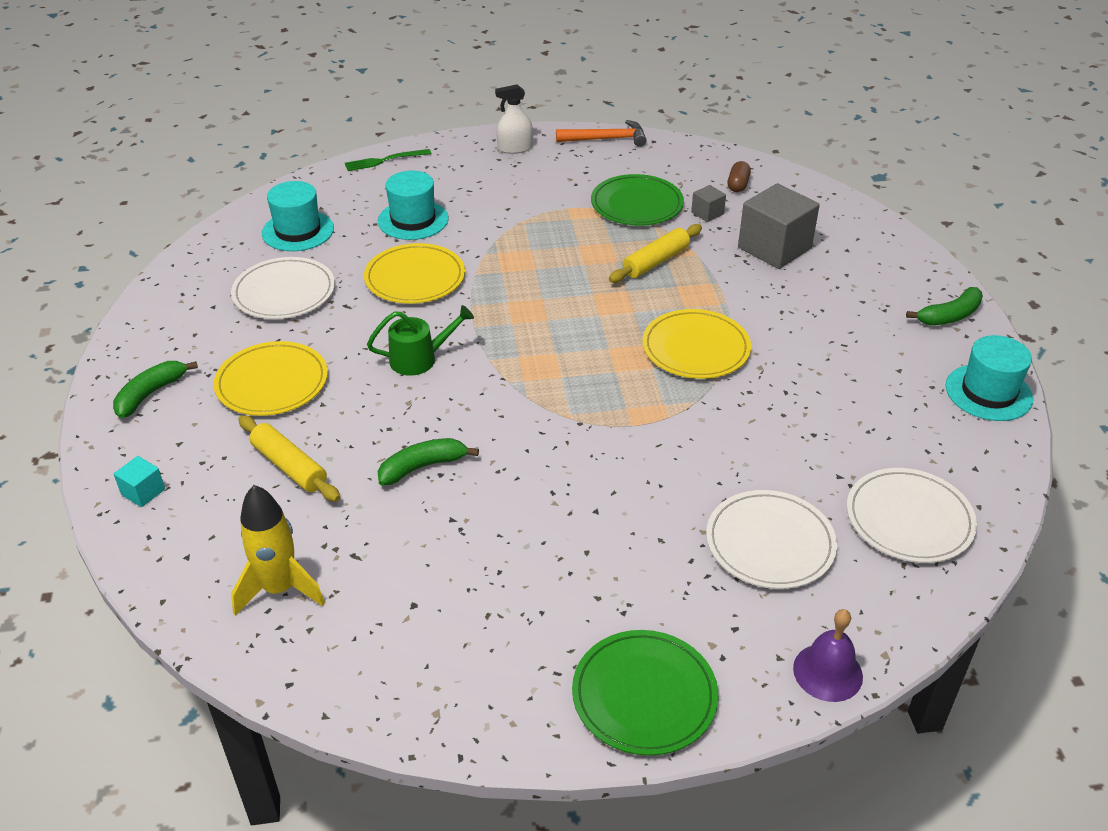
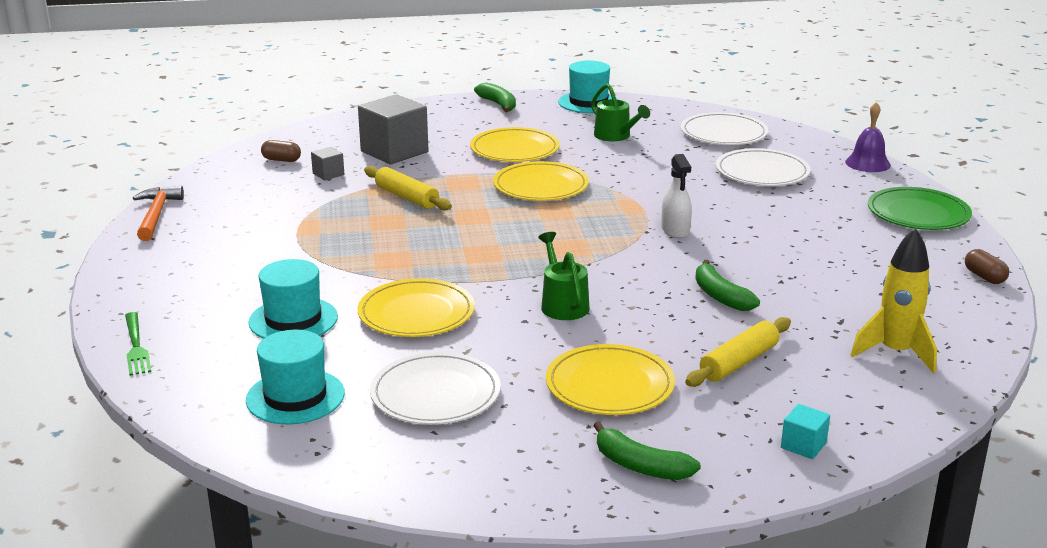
camera: 90 degrees left, 15 degrees down
(445, 723) = (984, 277): none -> brown capsule
(515, 148) = (150, 264): white spray bottle -> white spray bottle (675, 230)
(637, 204) = (301, 203): green plate -> none
(801, 329) = (514, 149): none -> yellow plate
(867, 412) = (616, 136): none -> green watering can

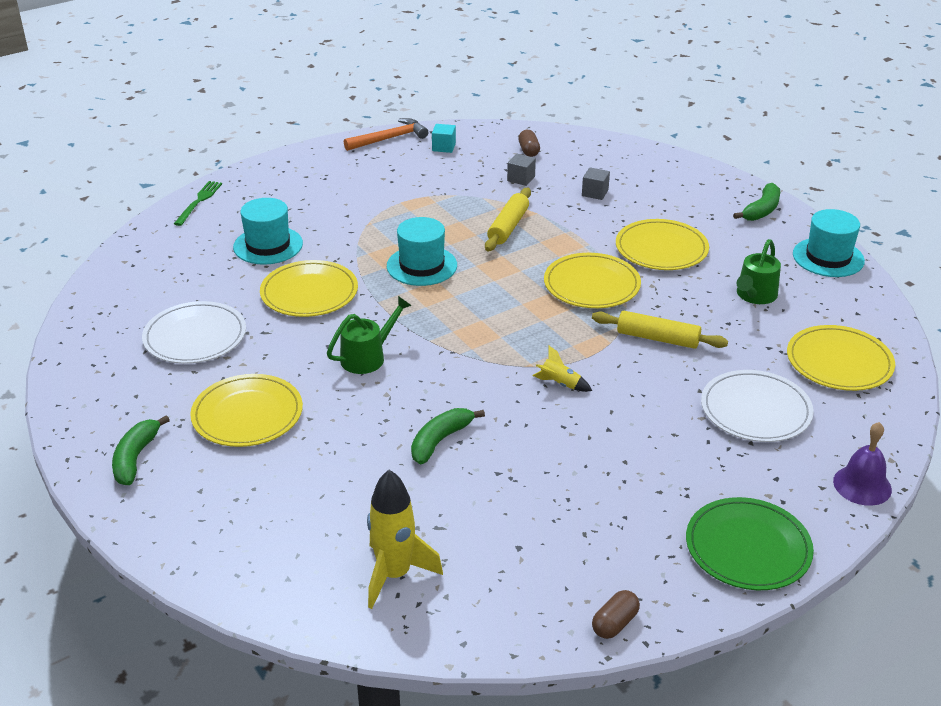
camera: 65 degrees right, 10 degrees up
(136, 346) = (199, 201): green fork -> green fork turned 150 degrees clockwise
(295, 397) = (164, 281): turquoise hat -> turquoise hat (422, 266)
(394, 152) = (595, 193): grey cube -> grey cube, size x0.46
(675, 230) = (560, 384): white spray bottle -> yellow rocket
(723, 133) = (839, 362): white plate -> yellow plate
(739, 362) = (321, 477): yellow rolling pin -> yellow rolling pin (657, 338)
(803, 445) = (200, 541): turquoise cube -> turquoise cube (444, 147)

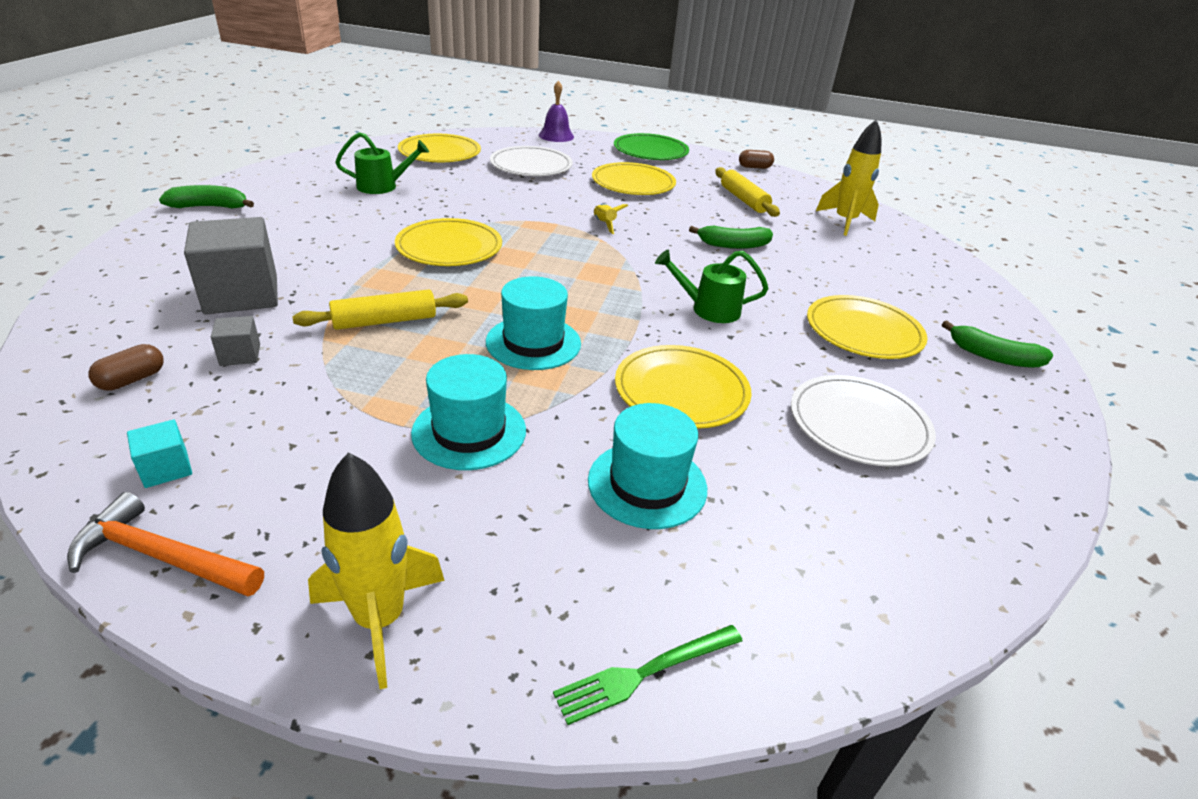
camera: 135 degrees left, 0 degrees up
(135, 458) = (993, 356): green banana -> green banana turned 60 degrees clockwise
(298, 166) = (380, 620): none -> yellow rocket
(595, 193) = (241, 294): grey cube -> grey cube, size x2.18
(657, 338) = (494, 206): yellow rolling pin -> yellow rolling pin (743, 200)
(661, 249) = (343, 233): yellow plate -> yellow plate (633, 183)
(828, 257) = (284, 172): turquoise hat -> turquoise hat (469, 431)

